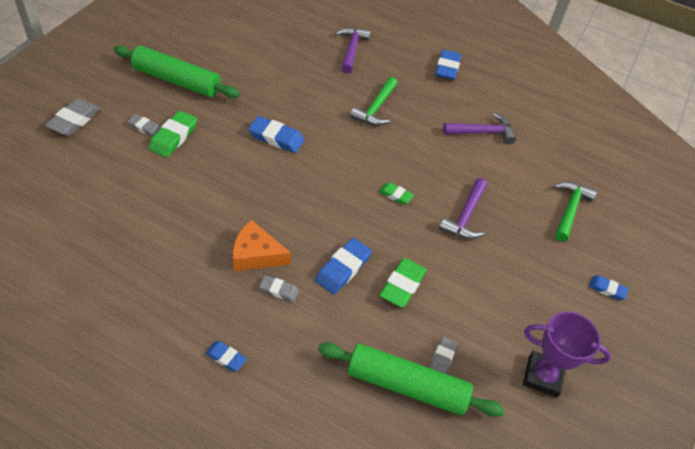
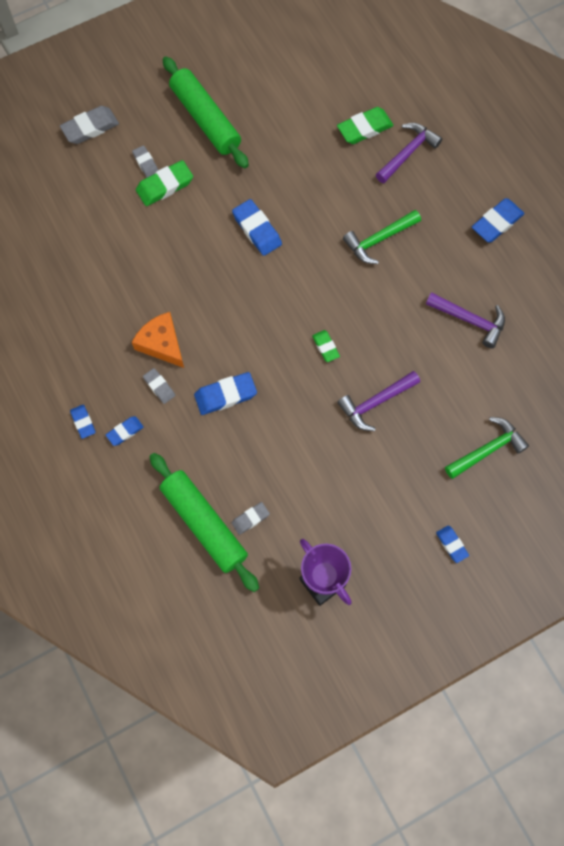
camera: 40 degrees right, 20 degrees up
(273, 344) = (125, 432): none -> blue eraser
(402, 285) = (265, 438): green eraser -> green eraser (364, 128)

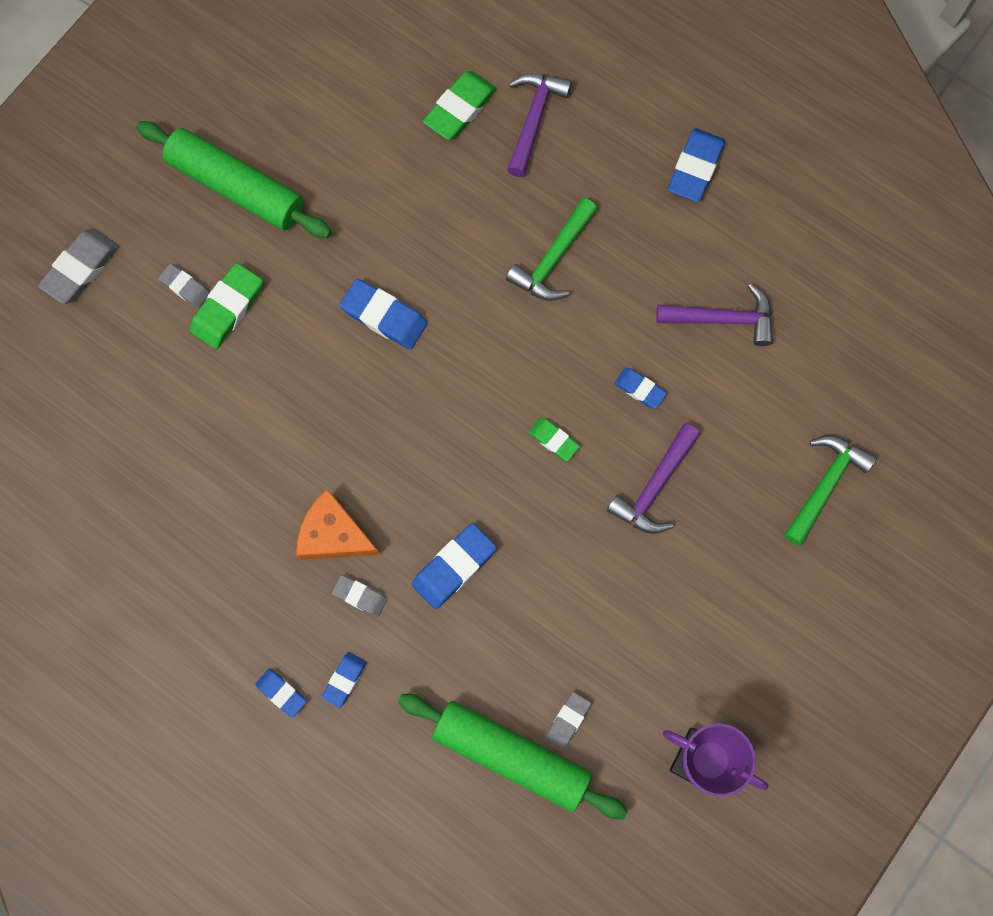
camera: 25 degrees left, 5 degrees up
(451, 544) = (838, 632): blue eraser -> blue eraser (639, 389)

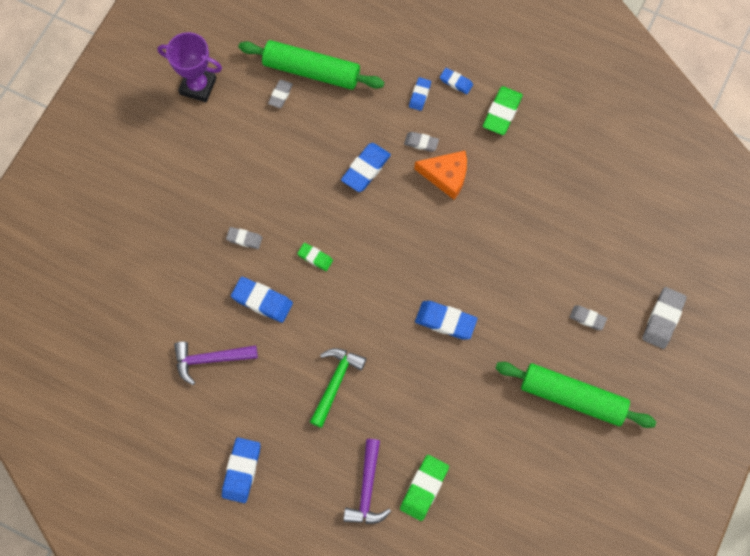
camera: 170 degrees right, 5 degrees down
(227, 308) = (554, 308): green eraser -> green eraser (502, 112)
(639, 389) = (262, 301): blue eraser -> blue eraser, size x1.68
(654, 487) = (244, 239): purple hammer -> grey eraser
(825, 485) = (132, 259): green hammer -> none

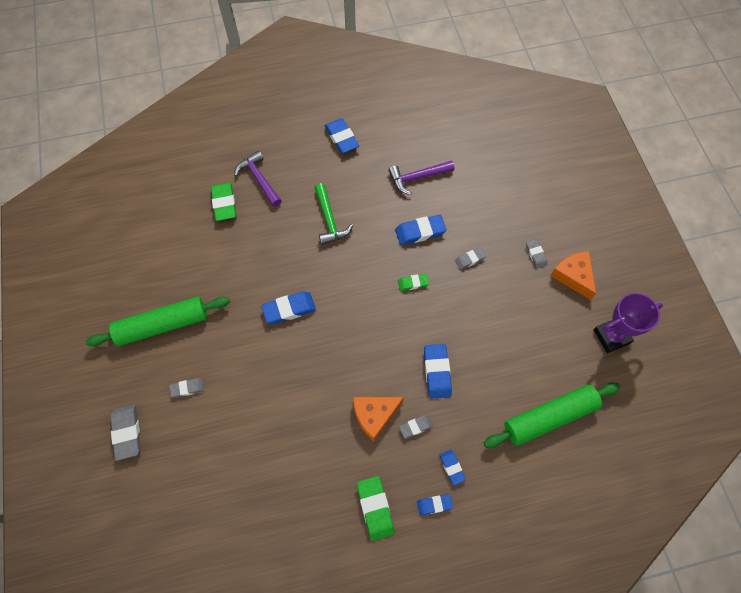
camera: 140 degrees right, 5 degrees down
(172, 154) = (573, 276): none -> orange cheese
(210, 359) = (417, 178): purple hammer -> purple hammer turned 150 degrees counterclockwise
(280, 95) = (550, 378): grey eraser -> grey eraser (535, 255)

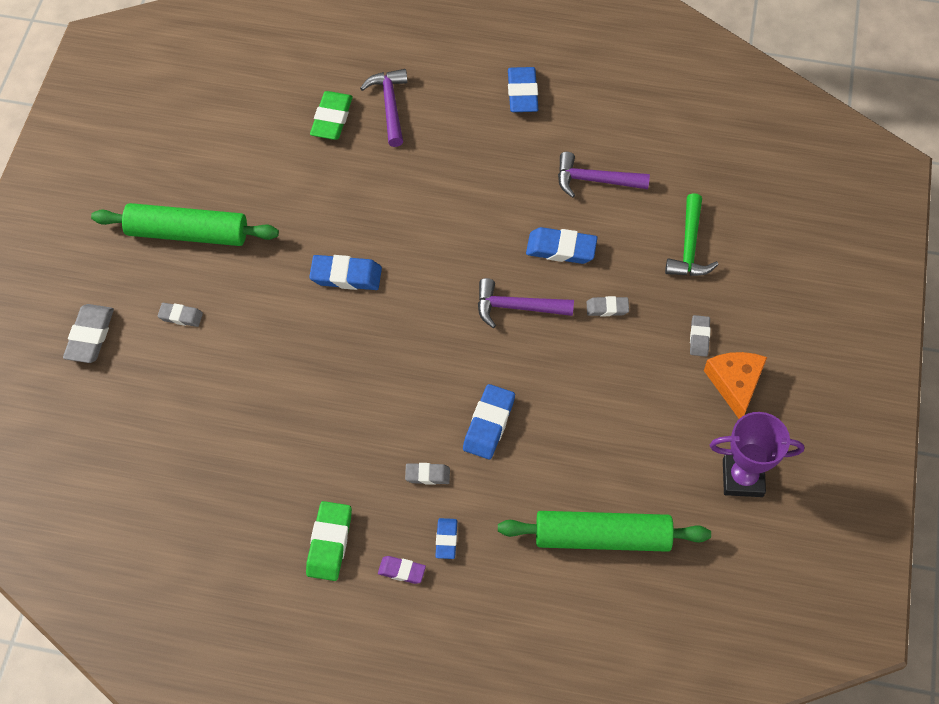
camera: 25 degrees right, 5 degrees down
(329, 220) = (452, 189): green hammer -> green hammer (689, 246)
(374, 415) = (384, 440): orange cheese -> none
(413, 283) = (517, 307): green eraser -> purple hammer
(434, 505) = (401, 571): blue eraser -> purple eraser

